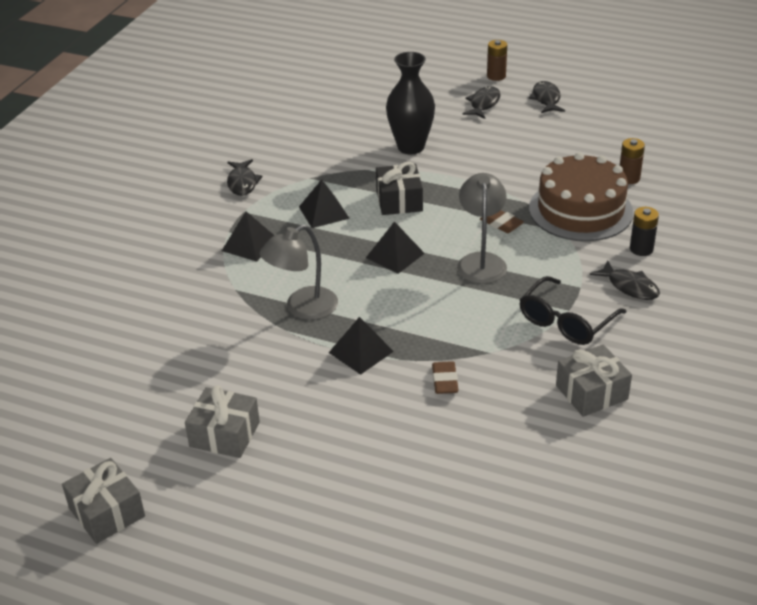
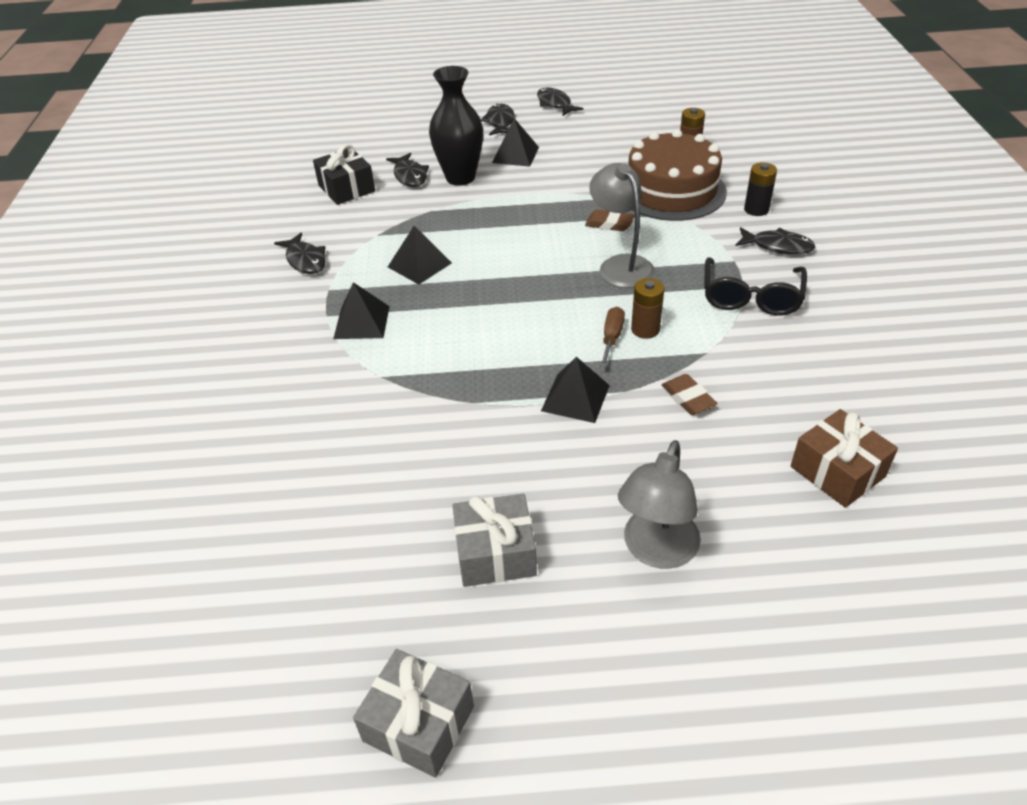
camera: 25 degrees left, 5 degrees up
(303, 308) = (474, 372): grey lamp -> grey lamp (656, 551)
(371, 134) = (410, 176): none -> black fish
(395, 255) = (529, 285): black pyramid -> black pyramid (515, 155)
(399, 201) = (490, 231): black gift -> black gift (346, 188)
(425, 316) = (612, 338): none -> brown screwdriver
(496, 76) = (491, 96): brown battery -> brown battery (645, 329)
(511, 472) = (837, 471): none -> brown gift
(591, 392) = (837, 358): grey gift -> none

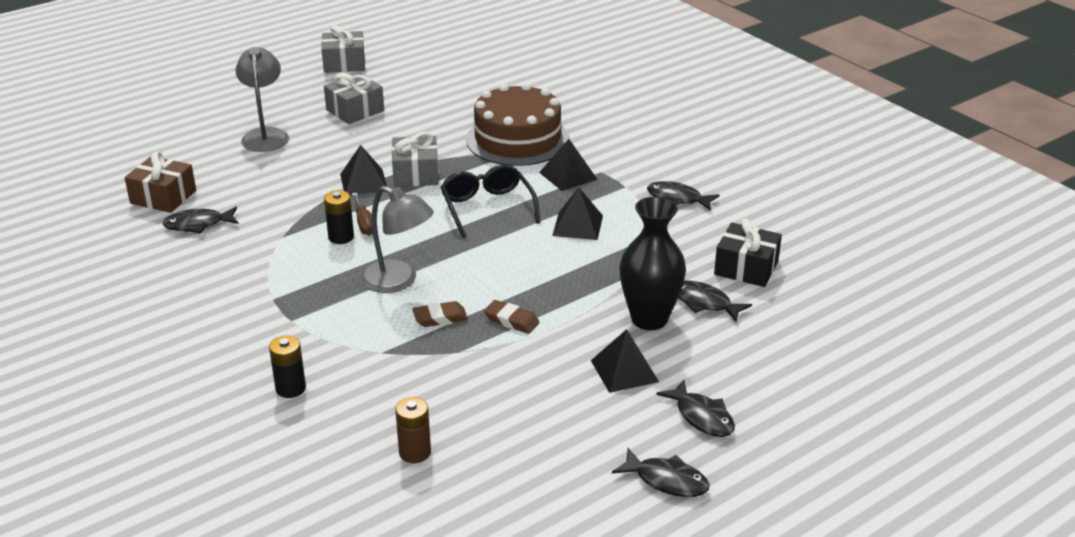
camera: 145 degrees right, 10 degrees down
(509, 387) = (416, 174): none -> grey gift
(645, 329) = (341, 237): brown battery -> black battery
(671, 191) = (401, 382): brown cake -> brown cake (517, 139)
(688, 398) = (282, 205): brown eraser -> brown eraser (511, 320)
(751, 297) = (261, 290): black glasses -> black glasses (487, 207)
(777, 246) = (252, 349): black fish -> black fish (198, 224)

